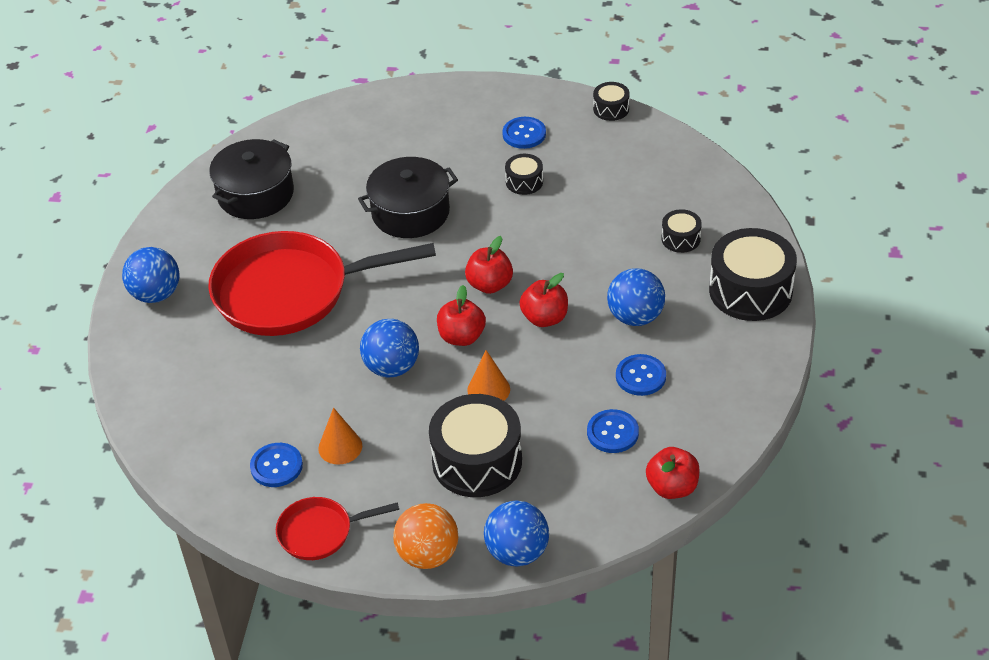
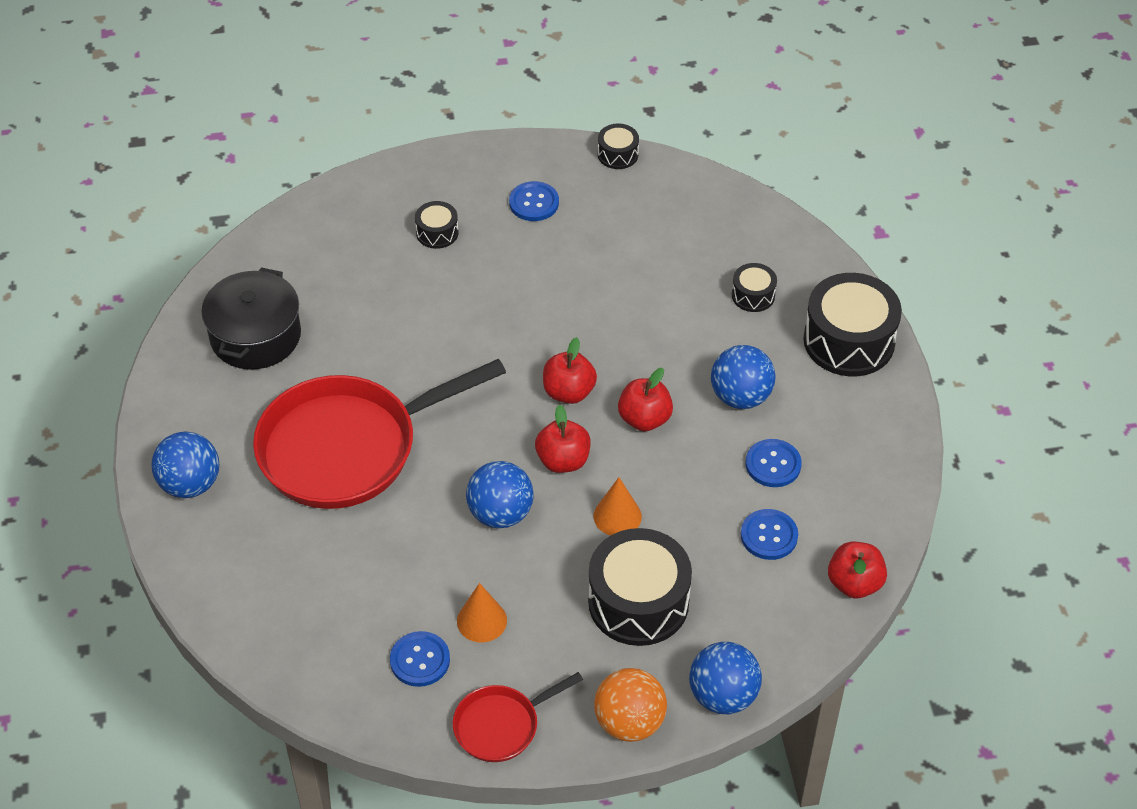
camera: 20 degrees left, 5 degrees up
(410, 212) = (445, 323): black pot -> none
(524, 182) = (557, 261): black drum -> black drum (437, 233)

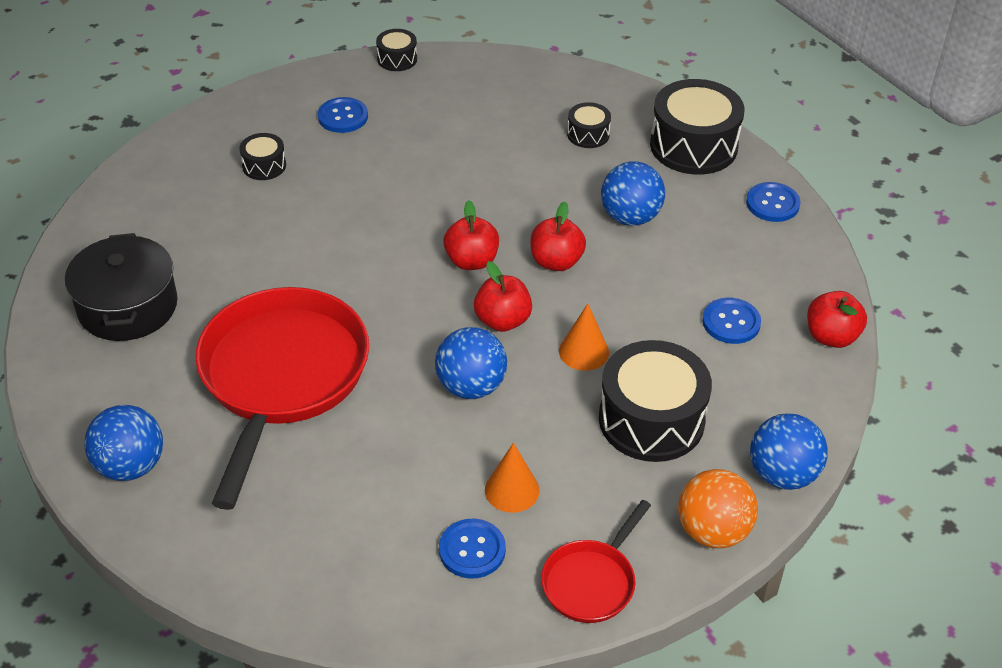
camera: 25 degrees left, 5 degrees down
(347, 447) = (281, 377): red pan -> red pan turned 150 degrees clockwise
(773, 464) = (695, 263): blue button -> blue button (772, 204)

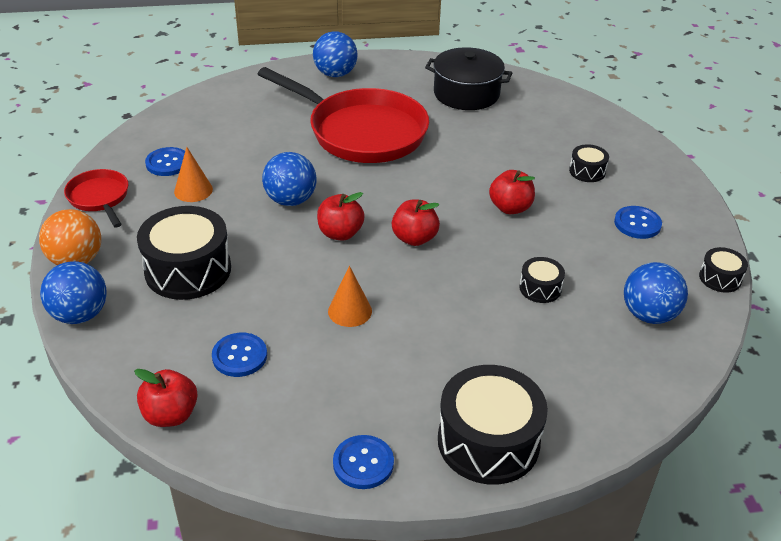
camera: 115 degrees right, 5 degrees down
(556, 261) = (383, 282): red apple -> red apple (510, 208)
(583, 351) = (278, 261): orange cone -> orange cone (350, 311)
(588, 134) = (545, 366): black drum -> black drum (540, 288)
(630, 217) = (409, 347): blue ball -> blue ball (649, 314)

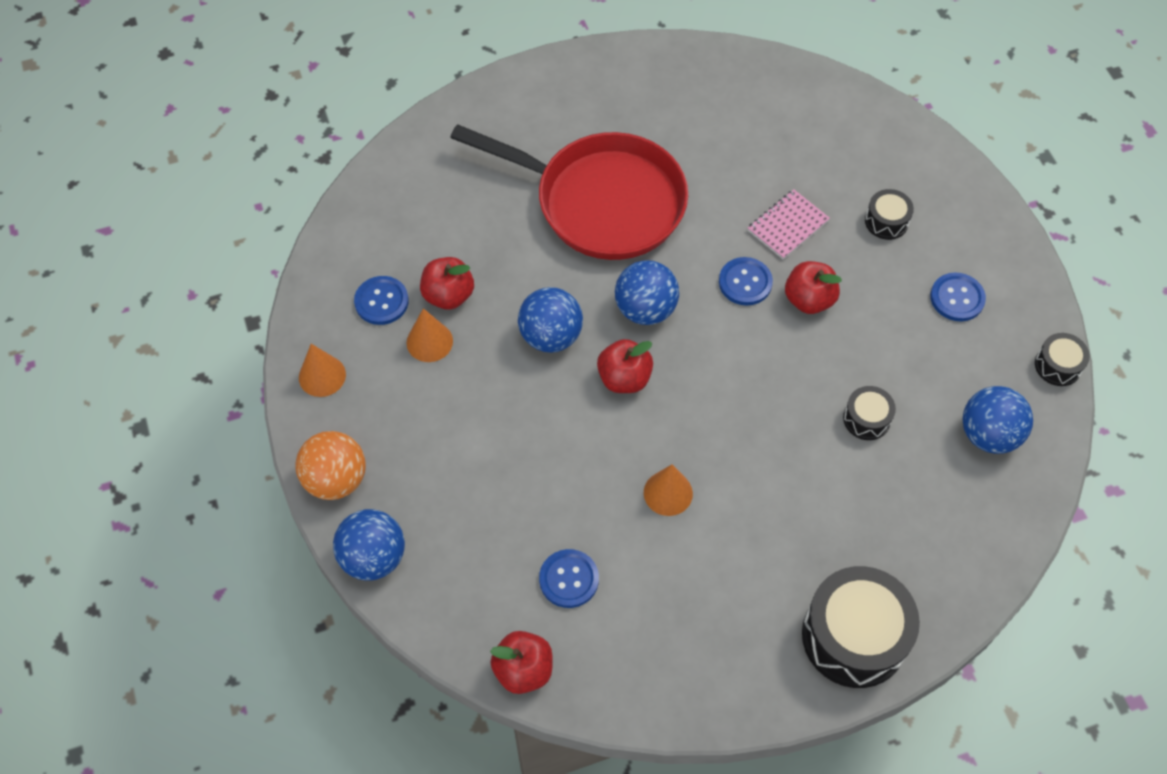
camera: 10 degrees left, 20 degrees up
(99, 198) = (322, 376): red pan -> orange cone
(188, 270) = (469, 468): black drum -> none
(335, 74) = (537, 98): blue ball -> blue ball (645, 309)
(363, 463) = (737, 688): blue button -> blue button (745, 282)
(414, 238) = (711, 370): red apple -> red apple (448, 295)
(466, 93) = (713, 106): black pot -> none
(505, 163) = (788, 226): none -> pink notebook

